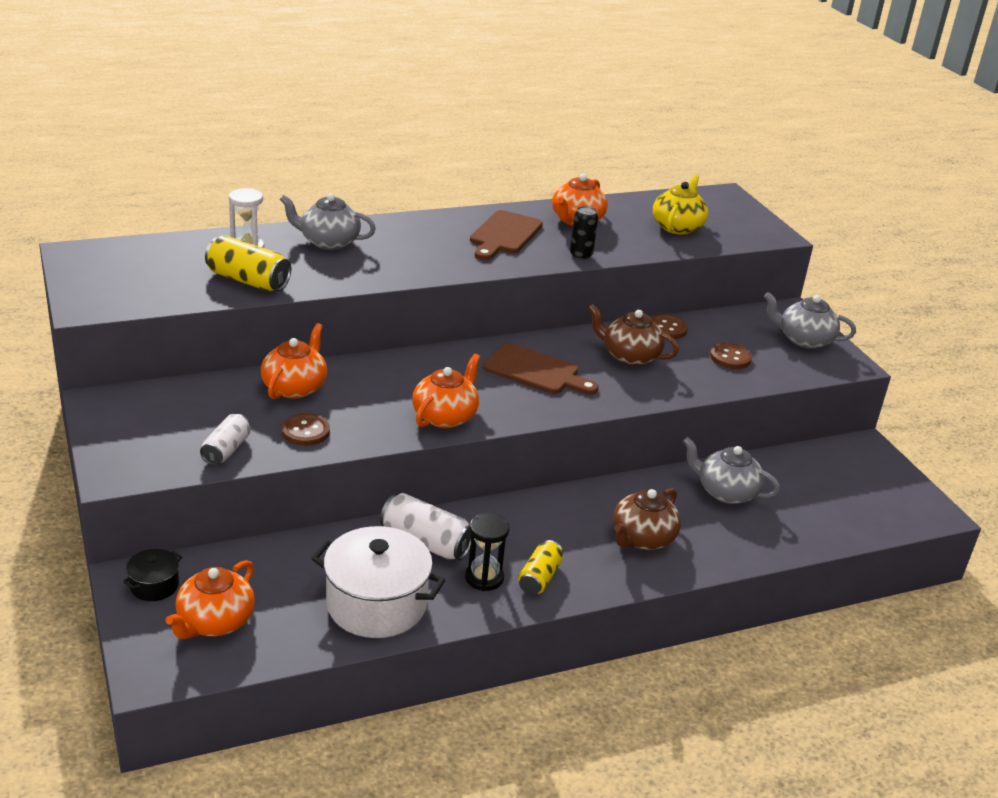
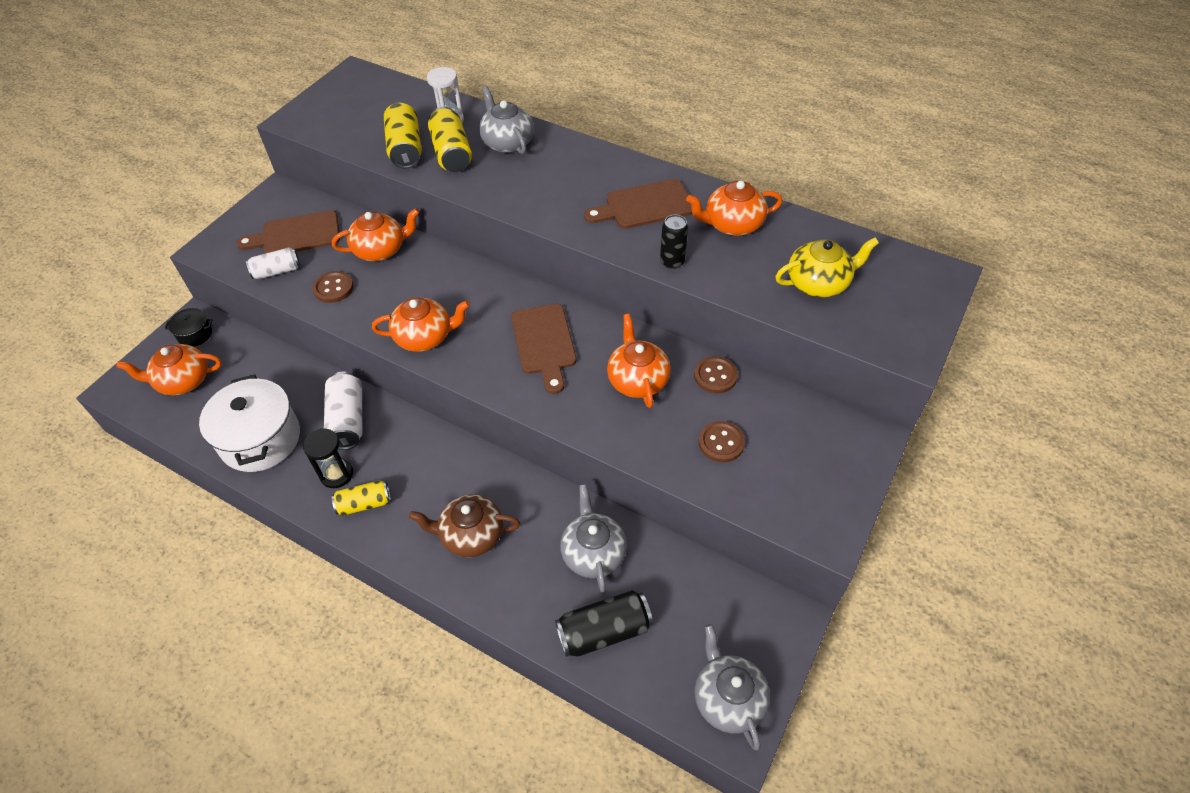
camera: 55 degrees right, 20 degrees up
(190, 418) = (296, 235): none -> brown cutting board
(296, 267) = (452, 153): none -> yellow can
(629, 356) = (637, 380): brown teapot -> orange teapot
(800, 523) = (604, 631): none -> black can
(804, 340) = (827, 476): grey teapot -> grey teapot (728, 698)

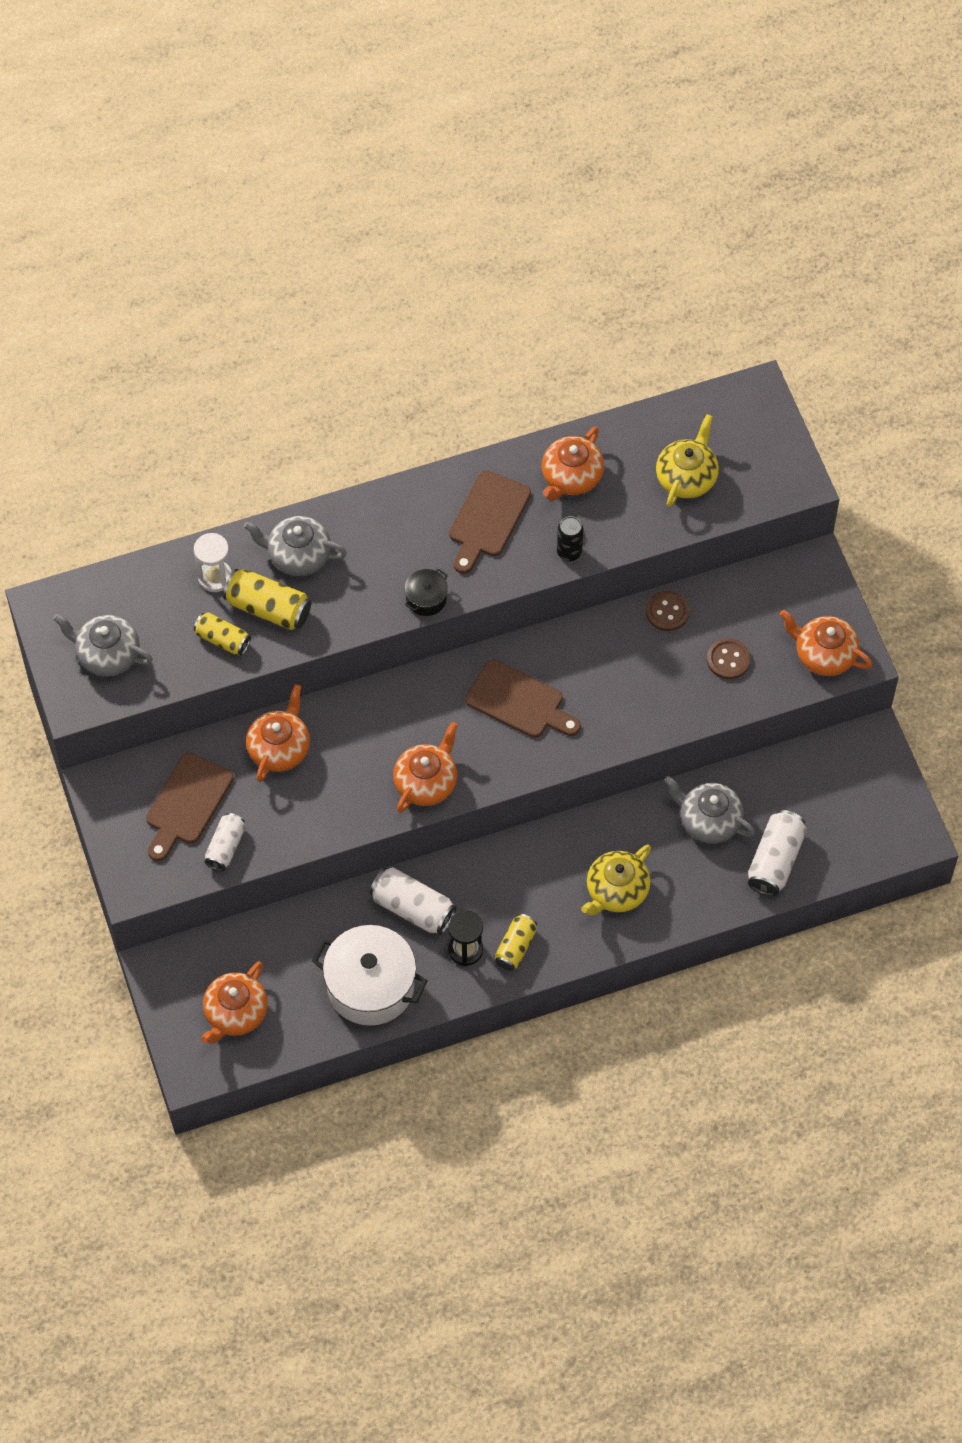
camera: 50 degrees left, 10 degrees up
(195, 334) = (178, 974): black pot -> black pot (426, 599)
(333, 288) = (295, 815): brown button -> none
(405, 148) = (223, 639): yellow can -> yellow can, size x0.66
(471, 535) = (616, 891): brown teapot -> yellow teapot
(604, 631) = (775, 860): black can -> white can
(637, 380) = (620, 666): orange teapot -> orange teapot (824, 654)
(728, 698) = (889, 823): grey teapot -> grey teapot (107, 654)

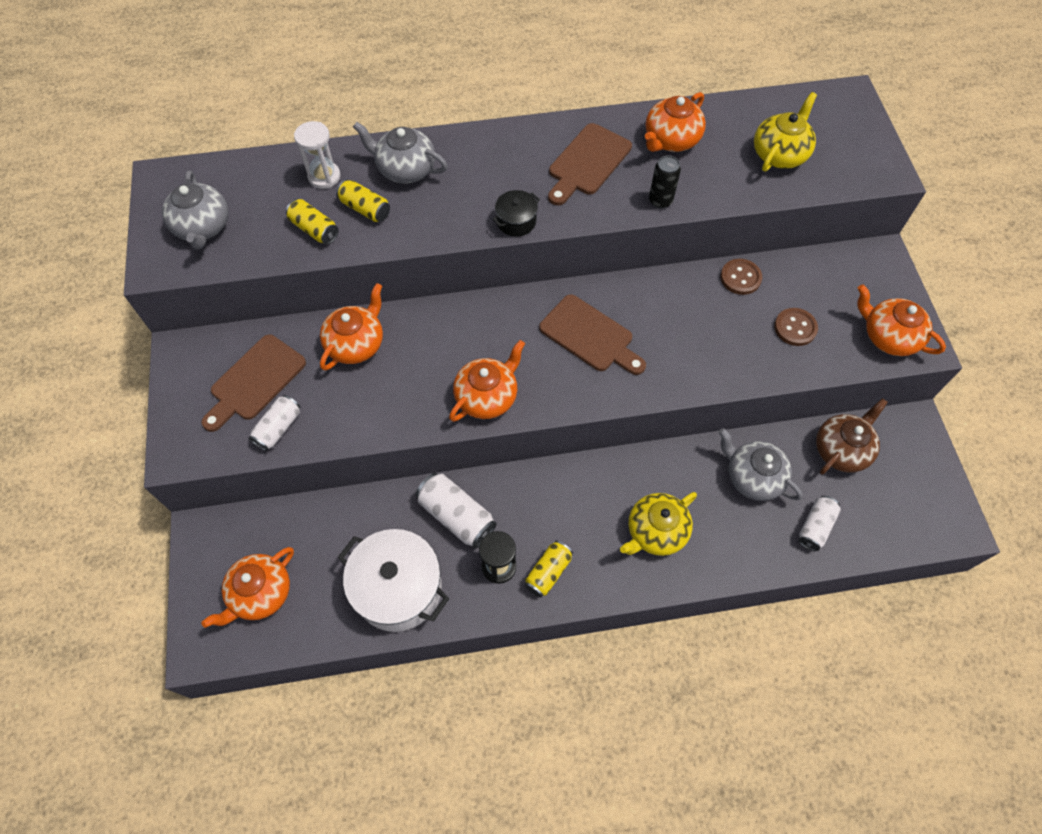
camera: 10 degrees right, 0 degrees up
(107, 654) = (202, 227): grey teapot -> grey teapot turned 135 degrees counterclockwise
(268, 608) = (365, 209): yellow can -> yellow can, size x0.66
(775, 860) = (815, 527): white can -> white can, size x0.66
(798, 777) = (841, 450): none -> brown teapot

